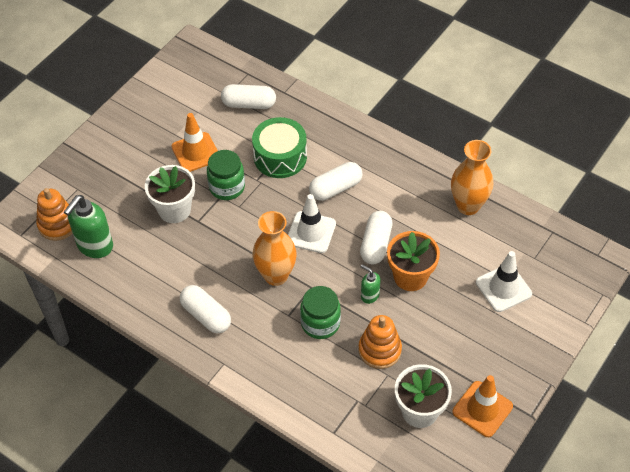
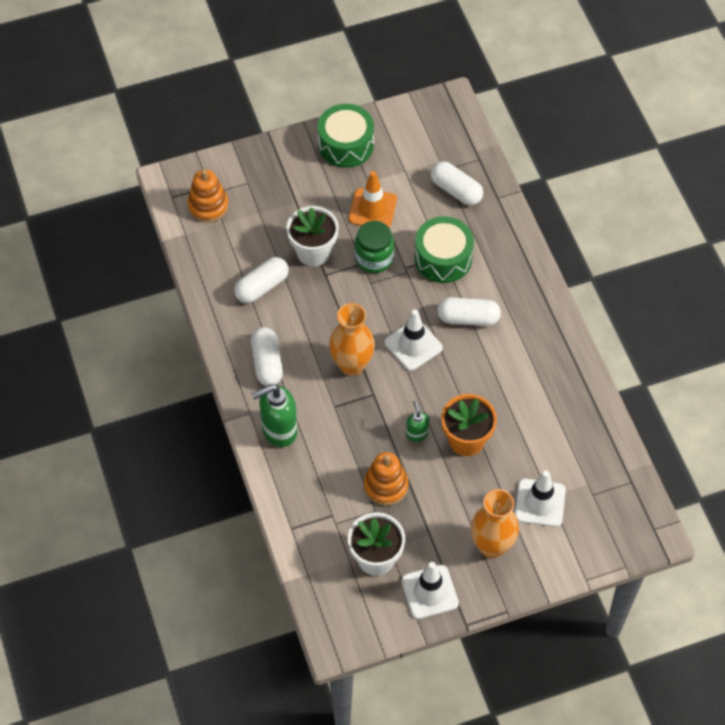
camera: 35 degrees right, 5 degrees up
(95, 246) = (223, 244): green soap dispenser -> green soap dispenser (279, 430)
(135, 118) = (346, 145): none -> green drum
(320, 323) = (355, 430): green jar -> none
(375, 244) = (460, 391): white capsule -> white capsule (262, 286)
(468, 206) = (574, 409): orange vase -> orange vase (492, 546)
(482, 409) = (429, 592): orange traffic cone -> white traffic cone

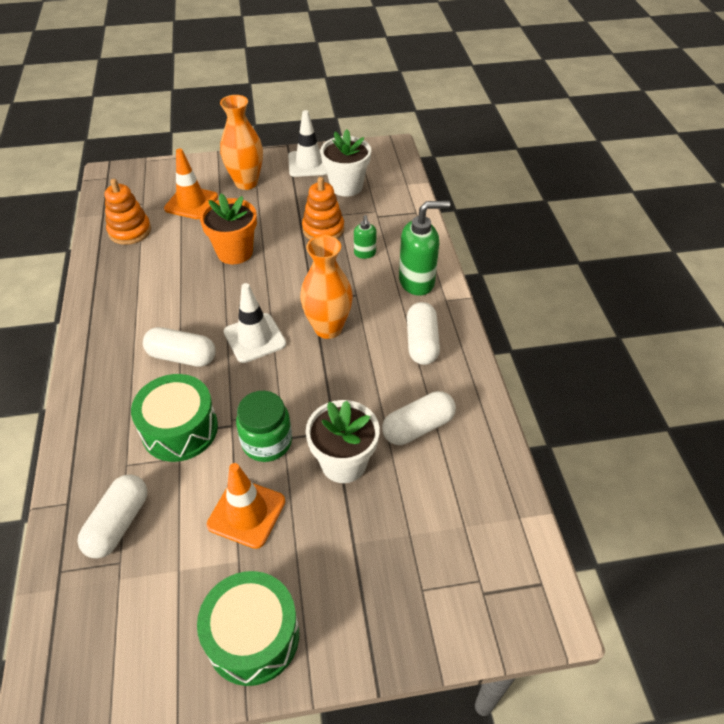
camera: 170 degrees left, 10 degrees down
(208, 206) = (485, 558): orange stacking toy -> orange stacking toy (130, 231)
(417, 433) = (280, 262): green soap dispenser -> green soap dispenser (365, 253)
(456, 190) = (118, 523): white capsule -> white capsule turned 60 degrees clockwise
(540, 503) = (191, 203): white traffic cone -> orange traffic cone

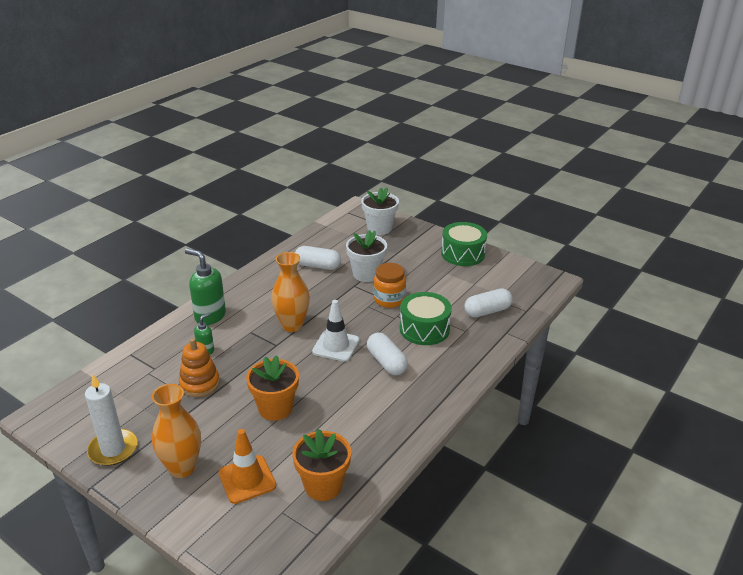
camera: 135 degrees left, 15 degrees down
(130, 231) = (323, 485): orange stacking toy -> orange flower pot
(246, 513) = (427, 283): orange traffic cone -> none
(267, 442) = (389, 299): green jar -> orange jar
(308, 164) = (113, 449): white traffic cone -> white candle
(346, 186) = (129, 406): white flower pot -> white flower pot (379, 228)
(421, 342) = (260, 290): white capsule -> none

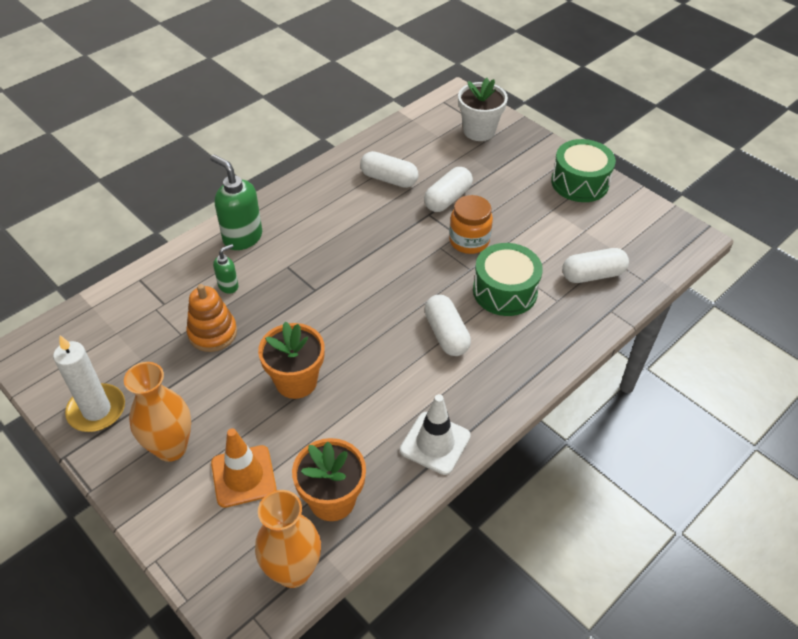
camera: 10 degrees right, 15 degrees up
(292, 325) = (339, 264): orange vase -> orange vase (293, 571)
(336, 346) = (388, 301): white traffic cone -> white traffic cone (435, 443)
(366, 274) = (447, 199): white flower pot -> white capsule

